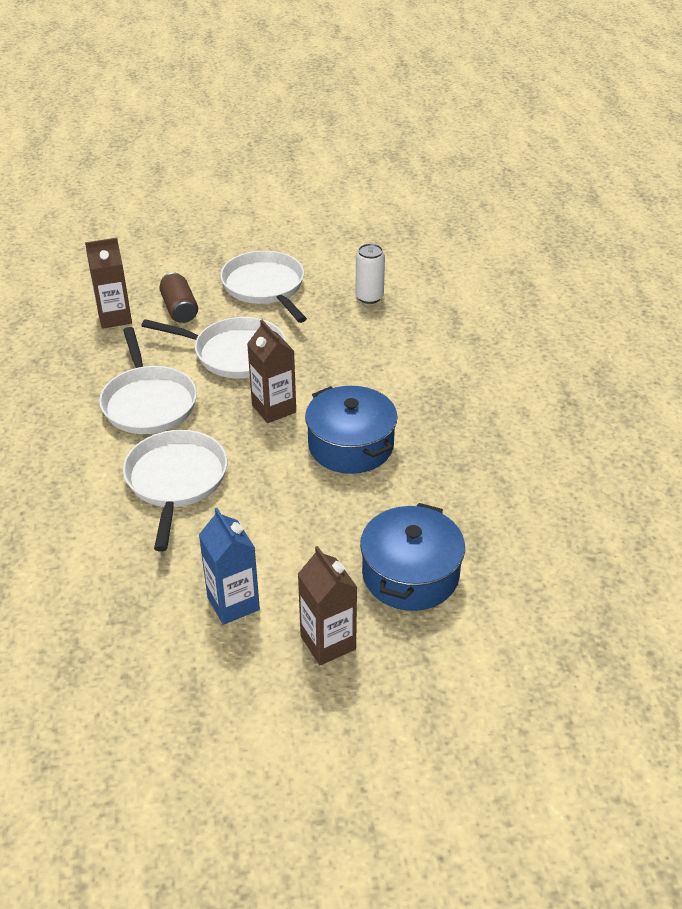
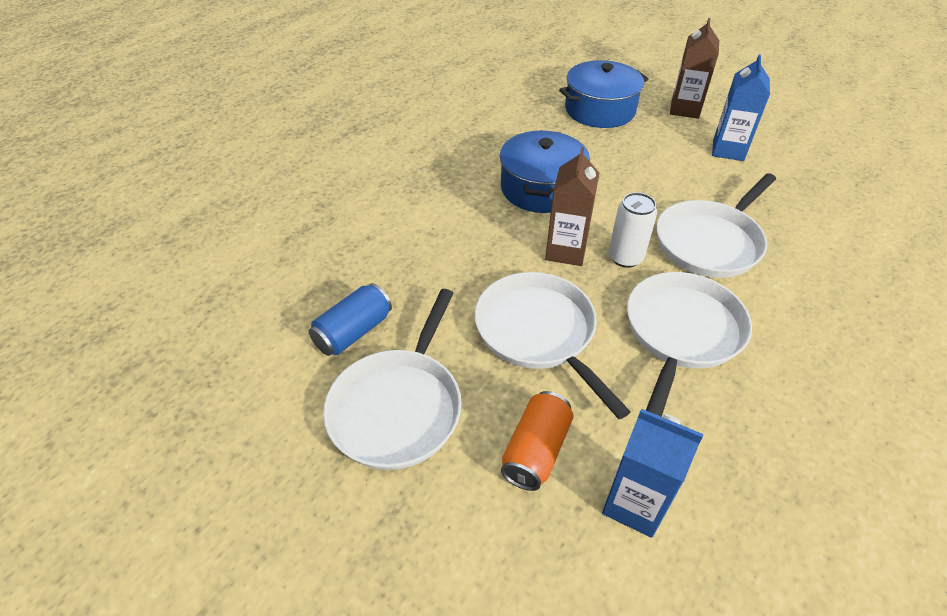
camera: 135 degrees left, 5 degrees up
(115, 318) = (634, 504): brown carton -> blue carton
(179, 309) = (536, 450): brown can -> orange can
(334, 297) = (353, 332): none -> blue can
(369, 297) = (324, 306): white can -> white can (625, 257)

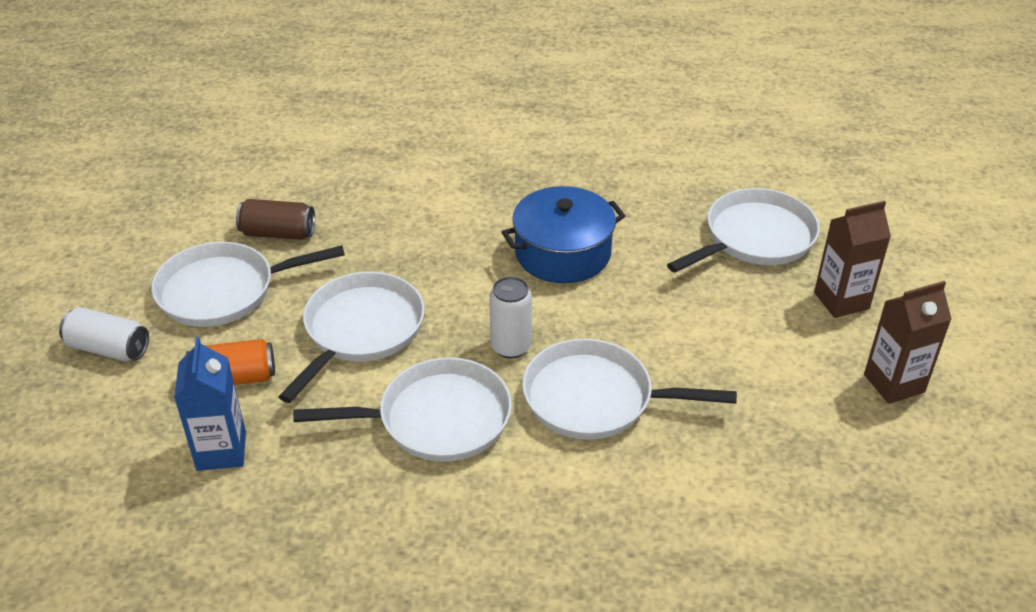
camera: 55 degrees right, 5 degrees down
(353, 332) = (278, 233): blue can -> brown can
(403, 549) = (109, 348): none -> white can
(566, 251) = (483, 305): brown carton -> brown carton (894, 383)
(599, 110) = (755, 238): blue pot -> white pan
(728, 150) = (791, 362): blue carton -> none

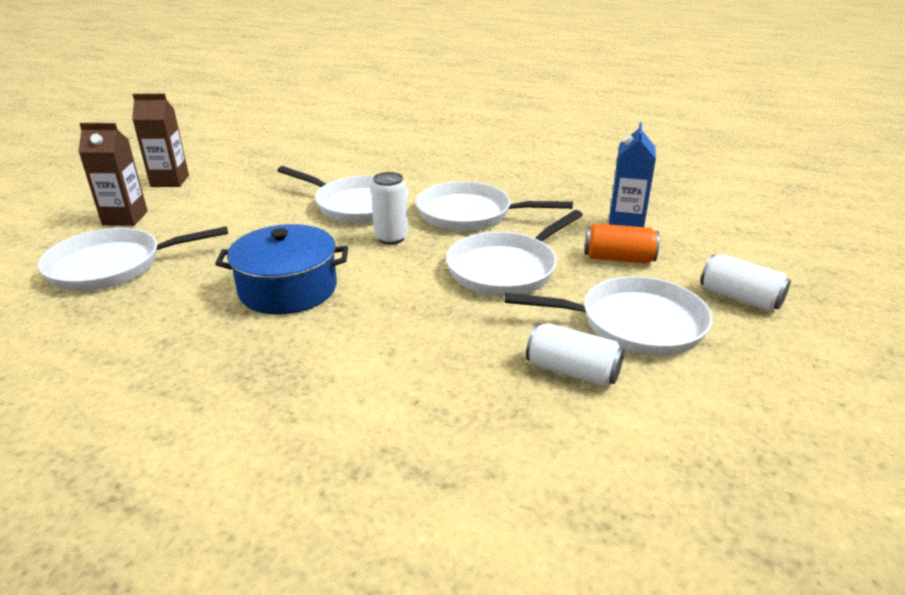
camera: 160 degrees left, 10 degrees down
(278, 233) = (572, 371): brown can -> white can

